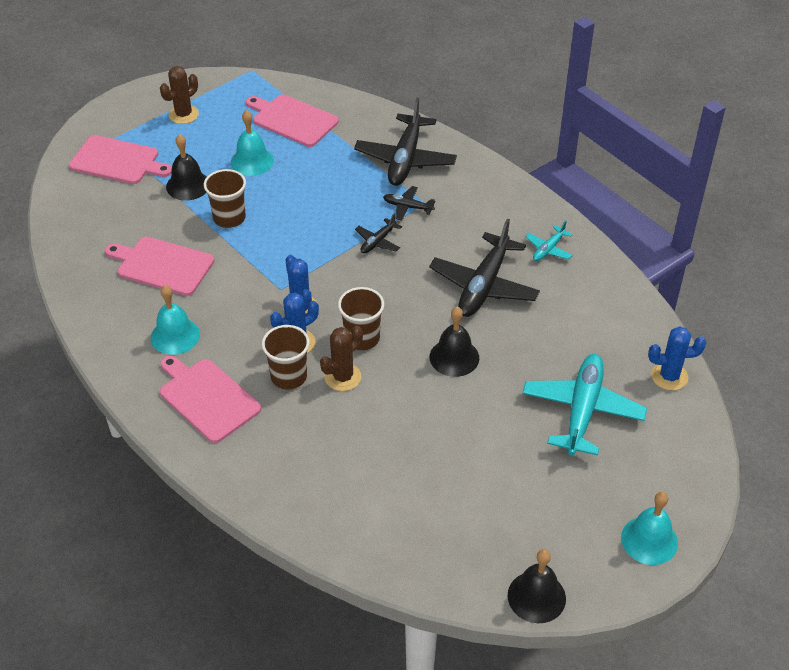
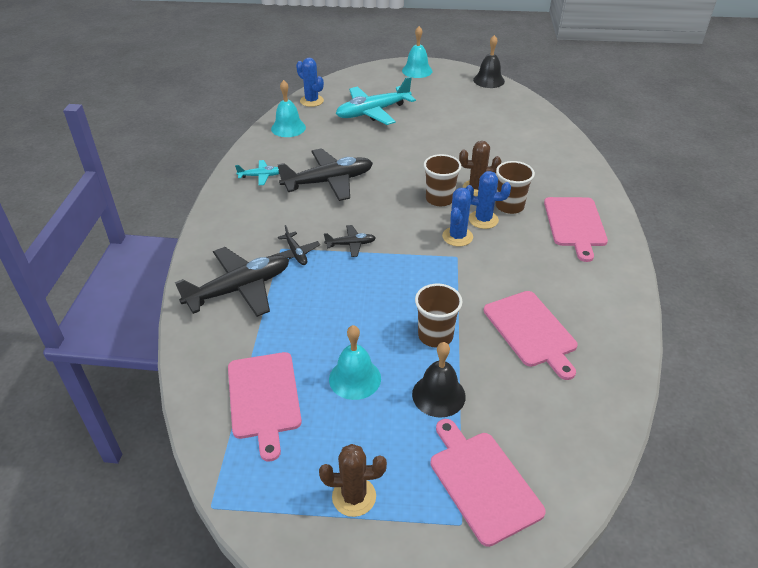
camera: 135 degrees left, 5 degrees down
(175, 336) = (565, 272): turquoise bell -> turquoise bell (288, 128)
(454, 357) = (400, 162): black bell -> none

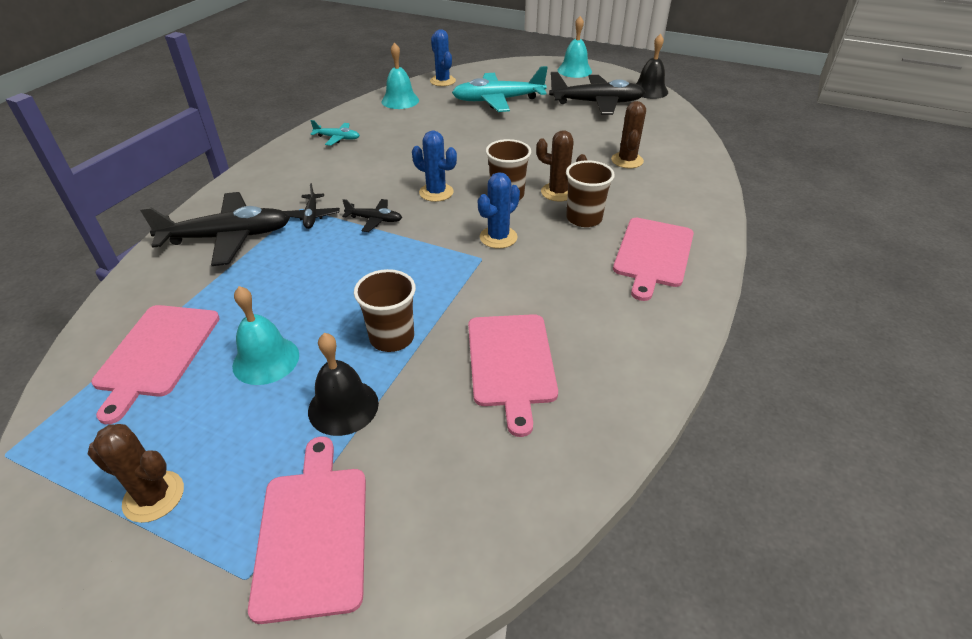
camera: 20 degrees right, 0 degrees up
(329, 182) = (400, 156): black plane -> black plane (597, 103)
(483, 220) = (542, 226): blue cactus -> blue cactus (436, 192)
(510, 149) = (627, 160): none -> brown cactus

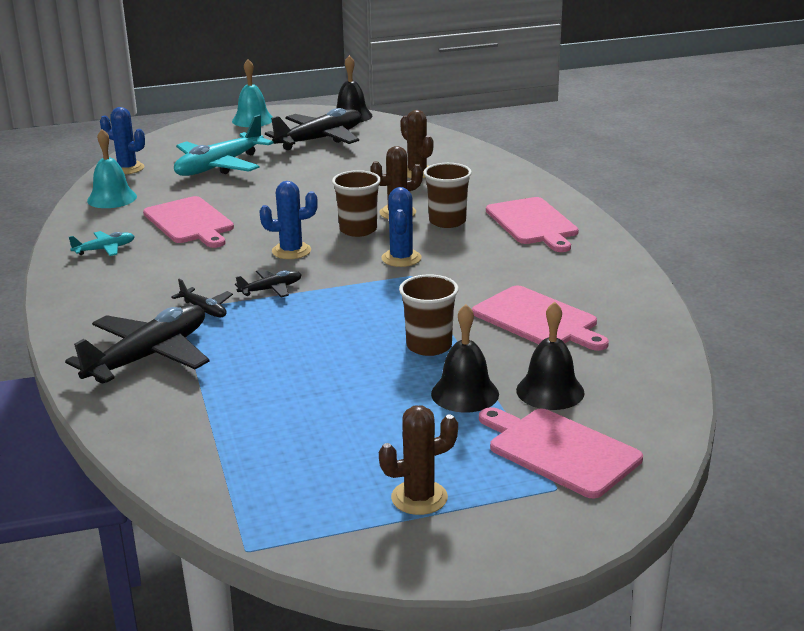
camera: 40 degrees left, 15 degrees down
(157, 353) = (250, 444): pink cutting board -> pink cutting board (190, 222)
(266, 360) = (354, 402): turquoise bell -> none
(406, 453) = (550, 391): none -> black bell

